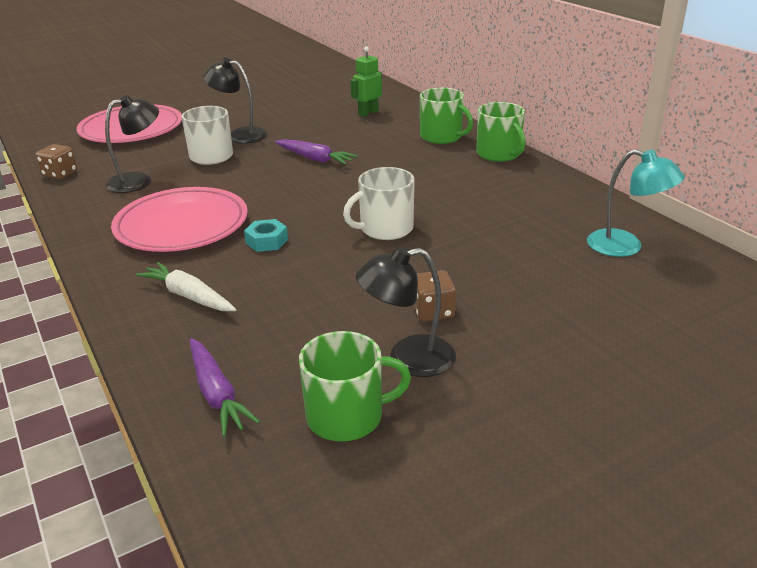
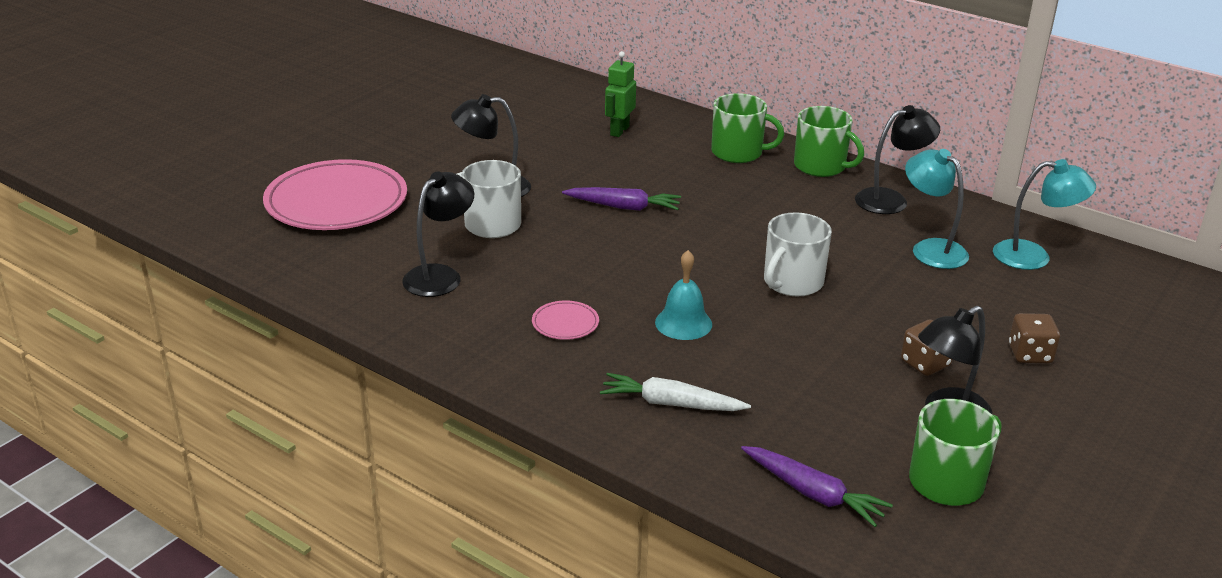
camera: 25 degrees left, 0 degrees up
(60, 174) = (321, 285): brown dice -> brown dice (1030, 354)
(182, 225) = (565, 323): pink plate -> pink plate, size x0.41
(267, 241) = (683, 323): turquoise nut -> turquoise bell
(532, 225) = (931, 249): none -> turquoise lamp
(534, 184) = (890, 200): none -> black lamp

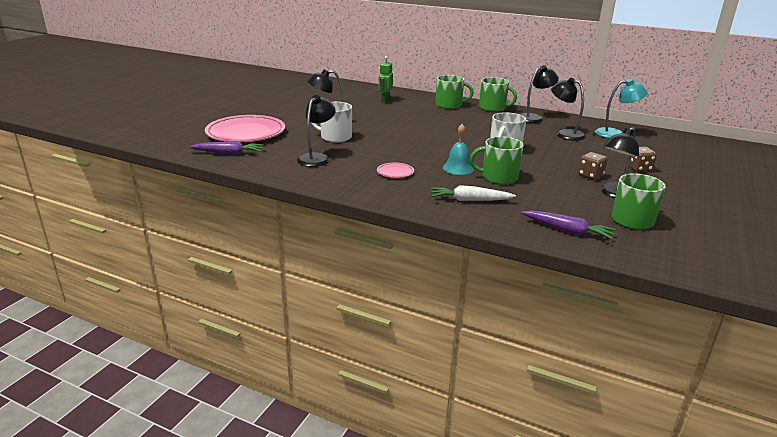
camera: 10 degrees left, 5 degrees down
(623, 207) = (402, 127): purple carrot -> purple carrot (228, 153)
(747, 353) = (498, 177): none -> green mug
(931, 249) = (565, 134): turquoise lamp -> black lamp

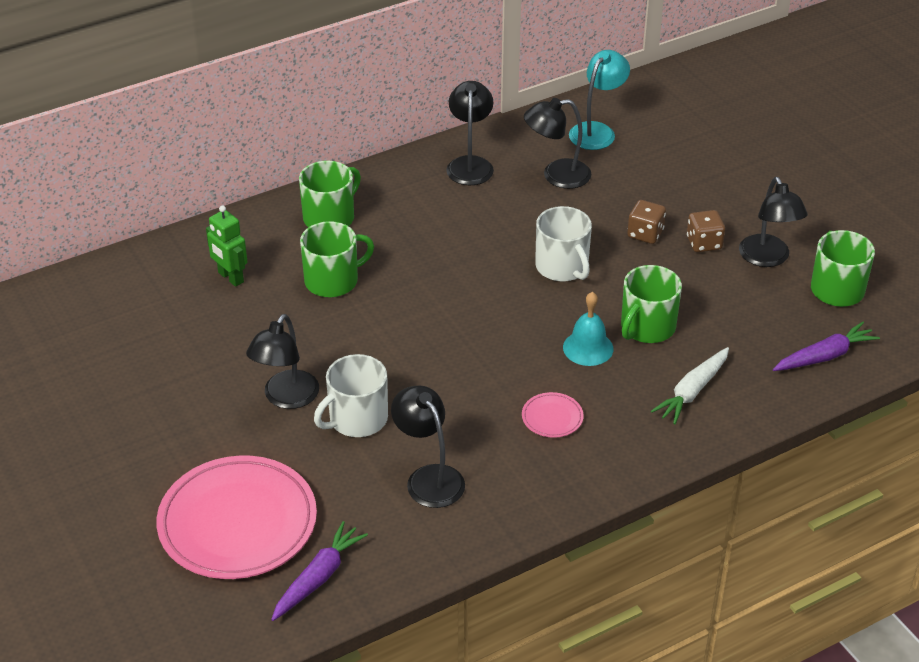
camera: 55 degrees left, 15 degrees up
(493, 108) = (389, 179): green mug -> green mug (333, 280)
(638, 168) = (717, 190): brown dice -> brown dice (645, 234)

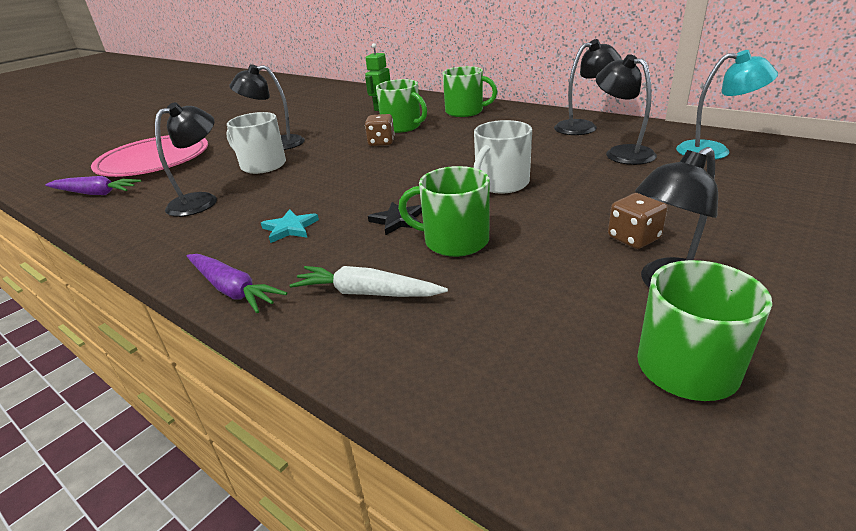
camera: 70 degrees right, 10 degrees down
(552, 417) = (290, 228): pink plate -> turquoise star
(588, 348) = (398, 220): turquoise bell -> black star
(645, 234) = (600, 205): brown dice -> brown dice (381, 142)
(824, 356) = (516, 392): purple carrot -> purple carrot (232, 290)

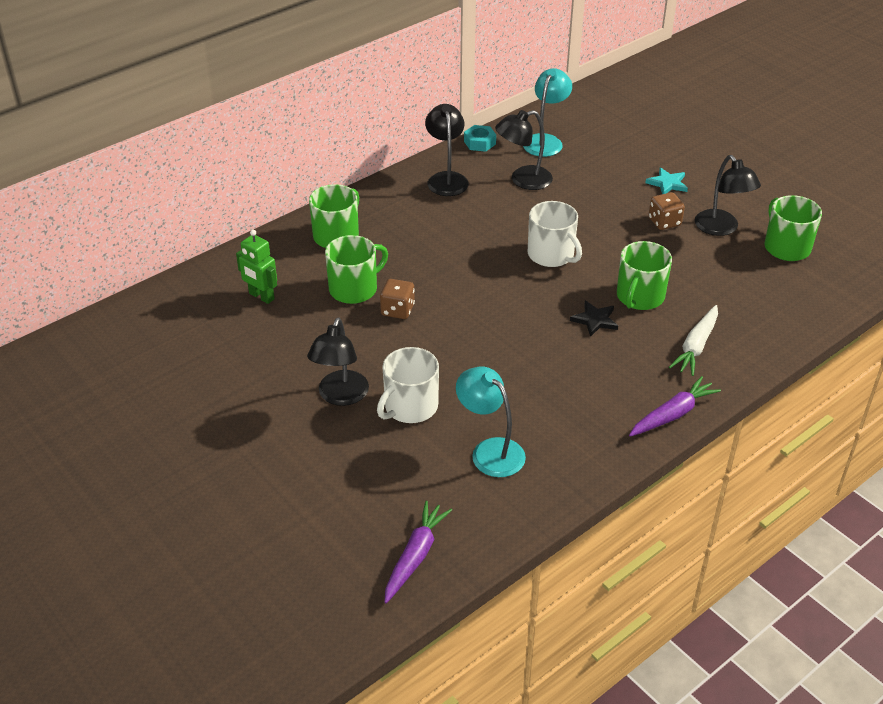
camera: 80 degrees left, 10 degrees up
(154, 161) = (326, 515): pink plate -> none
(201, 201) = (490, 451): black lamp -> turquoise lamp
(290, 228) = (583, 383): turquoise star -> turquoise star (667, 183)
(662, 127) = (479, 143): none -> turquoise nut

